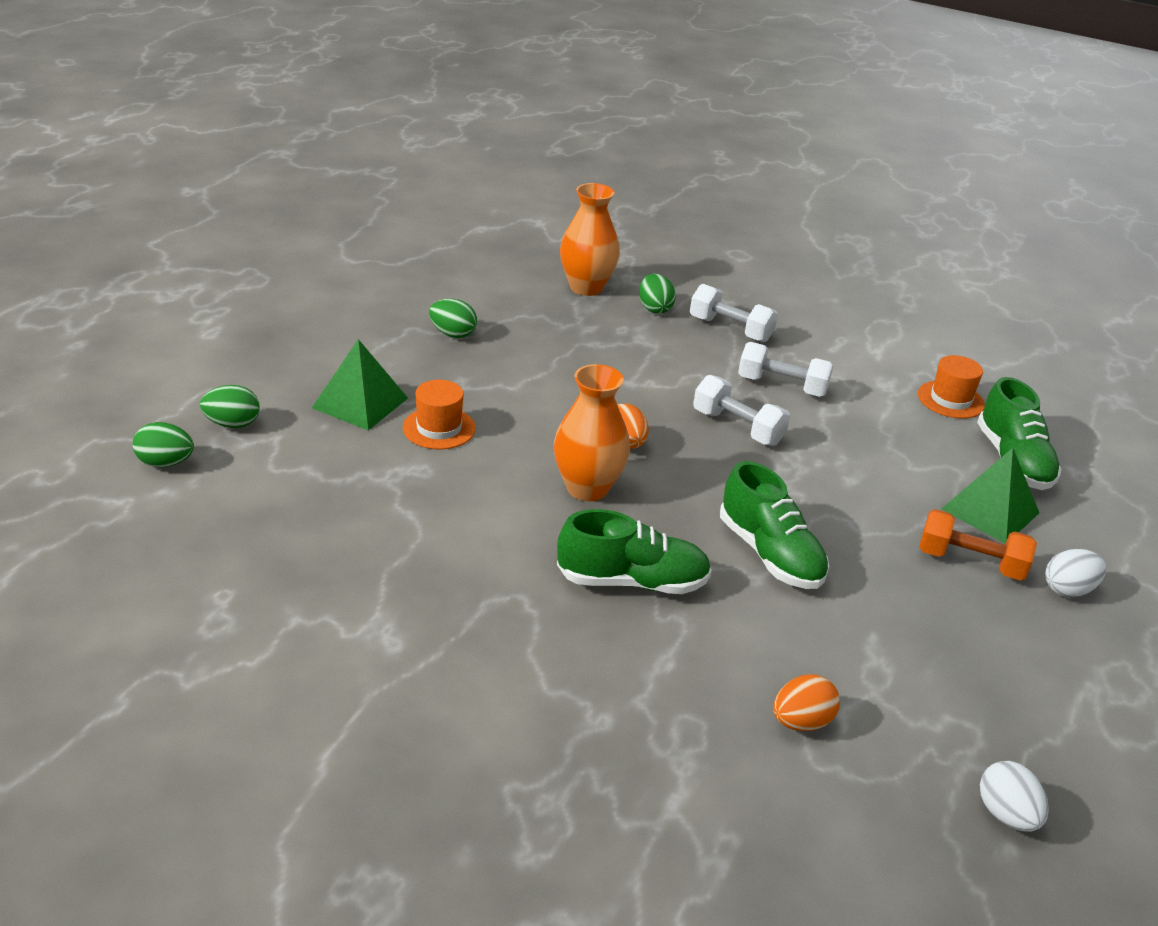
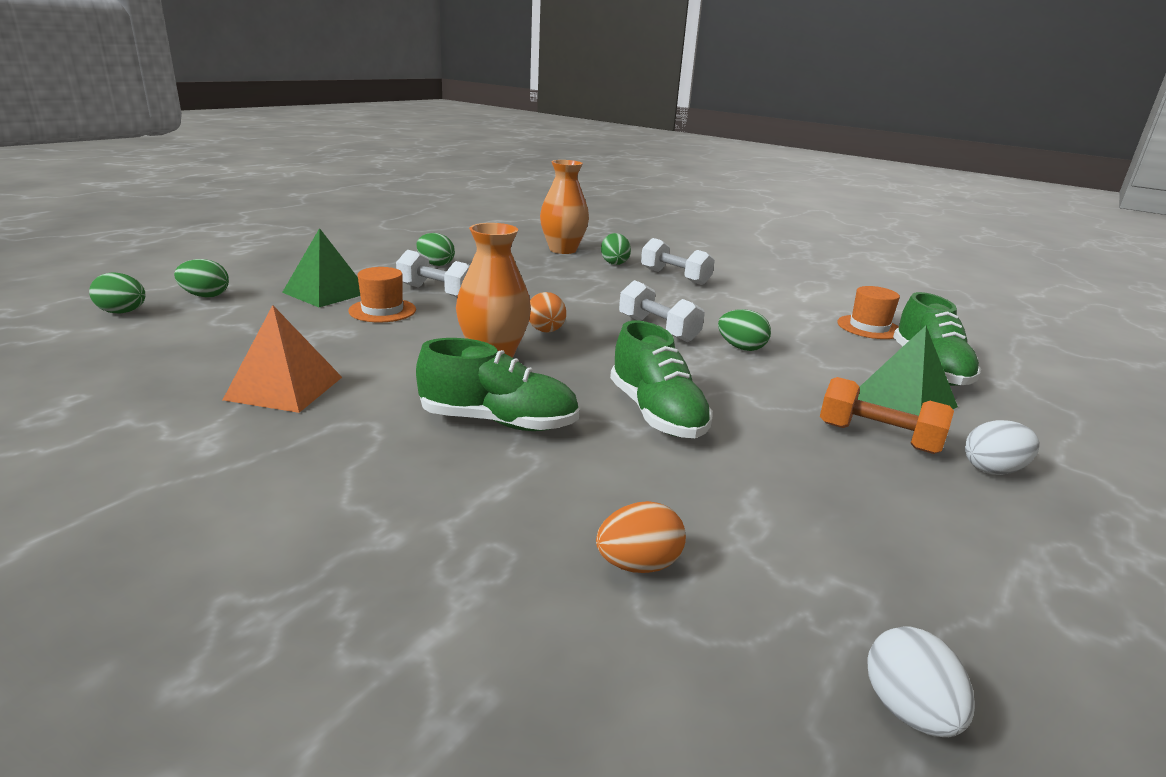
camera: 10 degrees right, 10 degrees down
(412, 559) = (284, 388): none -> orange pyramid
(782, 386) = (709, 309): white dumbbell -> white dumbbell (437, 292)
(827, 449) = (741, 348): none -> green egg

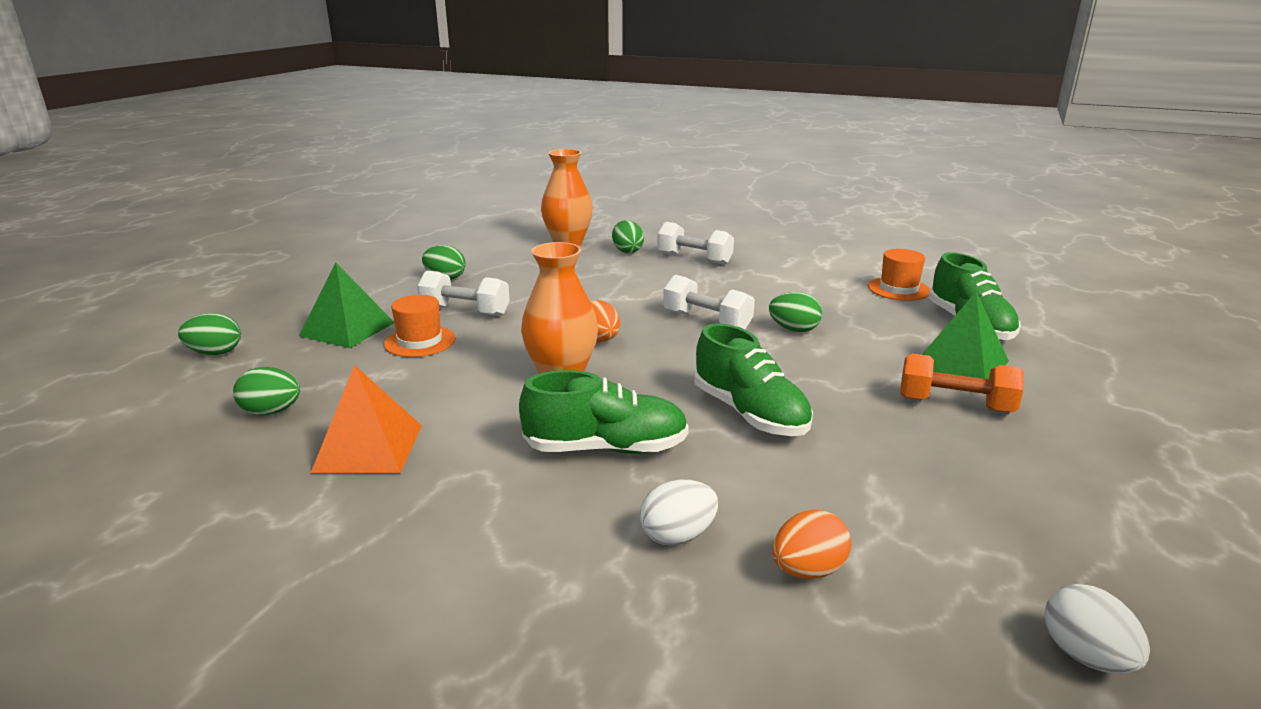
camera: 10 degrees left, 0 degrees up
(123, 312) = (133, 387): green egg -> green egg (271, 412)
(993, 470) = (1062, 419): white egg -> white egg (678, 536)

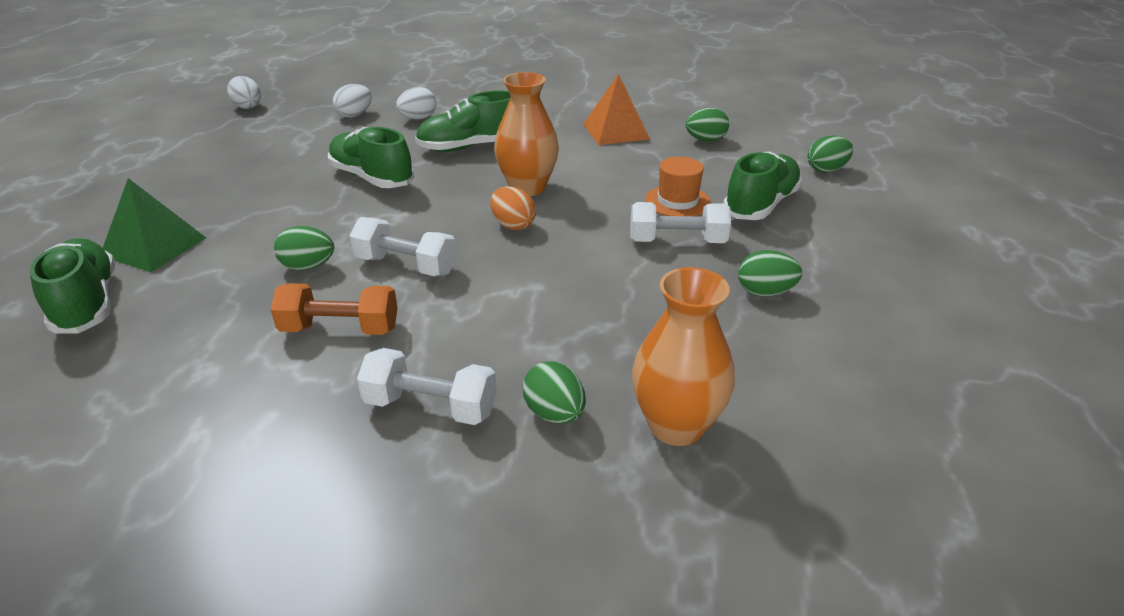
camera: 165 degrees right, 10 degrees up
(347, 329) = (761, 205): green pyramid -> green shoe
(807, 570) = (355, 115): orange egg -> white egg
(898, 289) = (117, 370): orange hat -> none
(955, 404) = (201, 204): orange dumbbell -> orange dumbbell (340, 329)

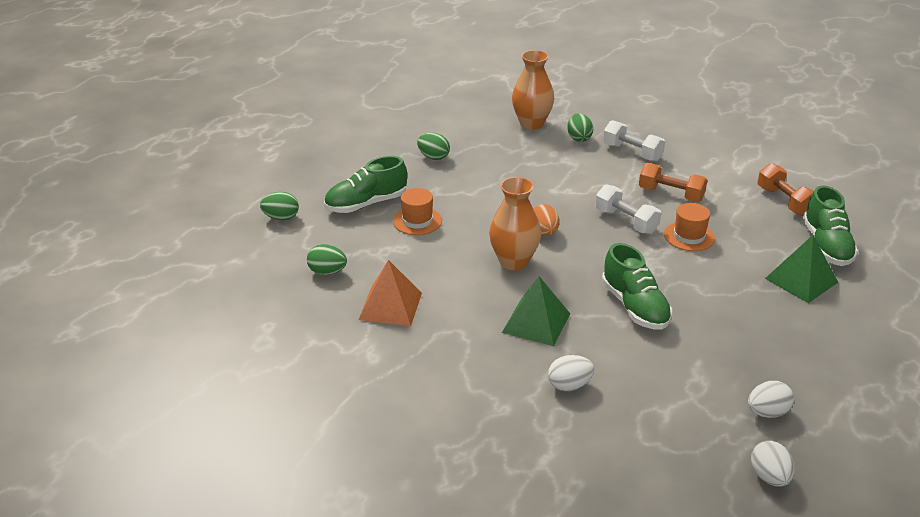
camera: 155 degrees left, 0 degrees up
(124, 370) = (784, 201): none -> orange dumbbell
(308, 266) = (689, 236): green egg -> orange hat
(355, 115) = (637, 414): white egg -> white egg (767, 412)
(469, 147) = (536, 323): green shoe -> green pyramid
(677, 241) = (448, 194): white dumbbell -> none

